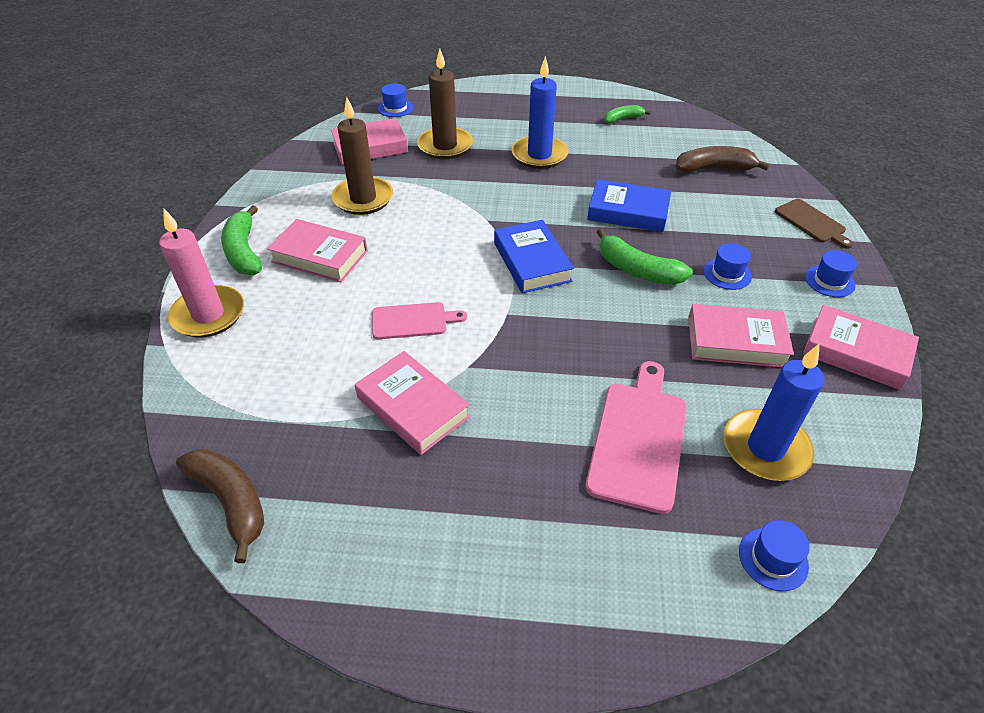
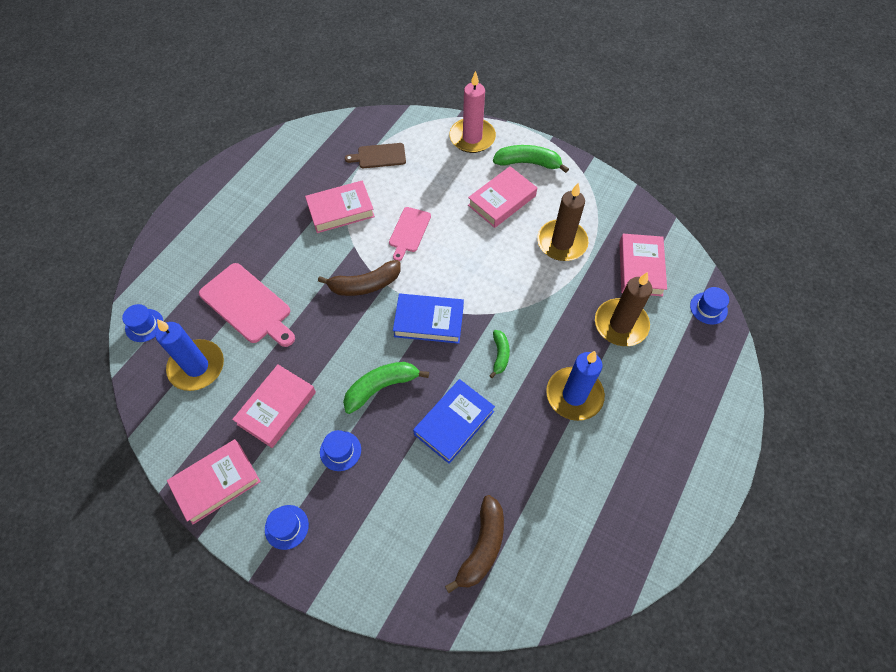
camera: 115 degrees right, 15 degrees up
(231, 501) = (331, 128): brown banana -> brown banana (365, 285)
(623, 119) = (614, 513): green banana -> green banana (500, 355)
(812, 222) = (358, 577): brown cutting board -> brown cutting board (379, 156)

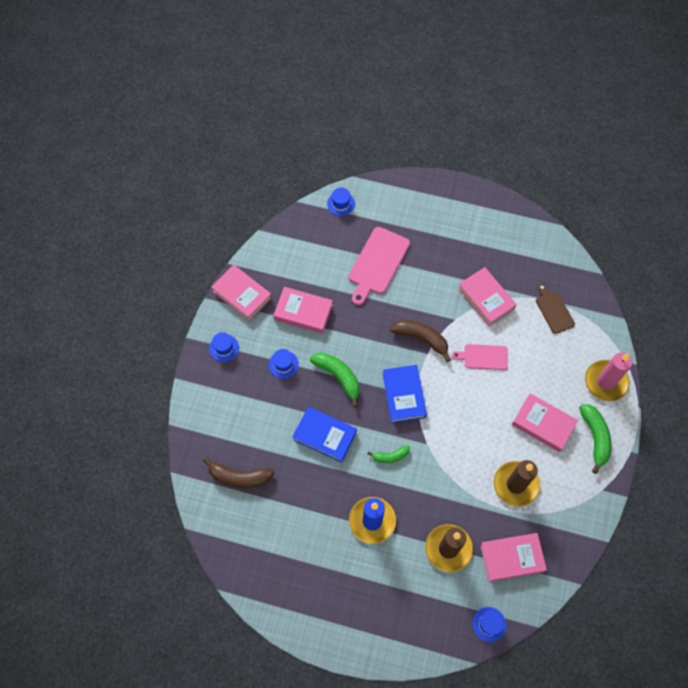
camera: 75 degrees right, 5 degrees up
(197, 367) = (319, 250): blue candle -> none
(365, 285) = (421, 339): brown banana -> brown banana turned 150 degrees clockwise

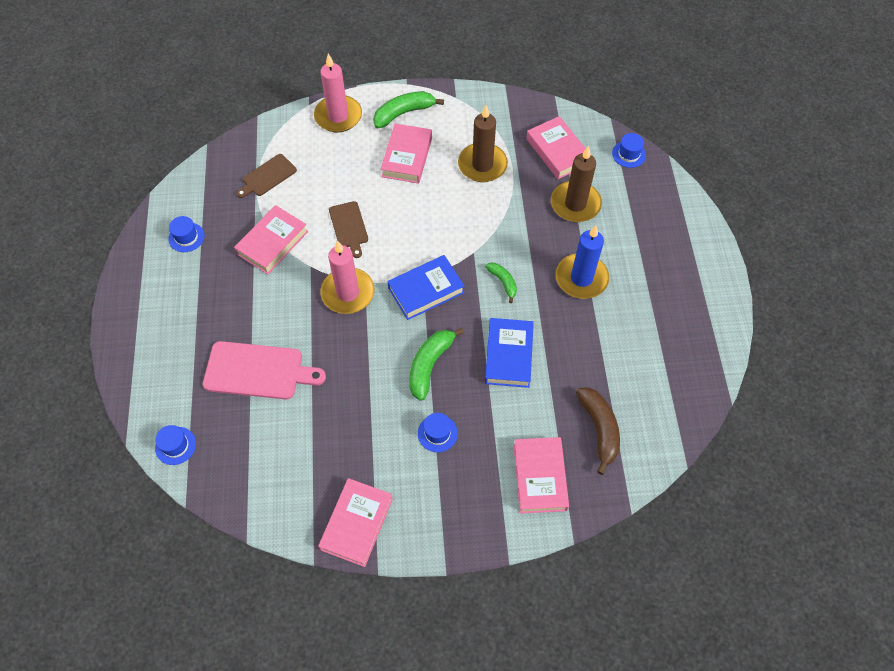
camera: 110 degrees left, 5 degrees down
(224, 348) = (442, 516): blue hat -> blue hat (186, 237)
(303, 312) = (357, 435): pink book -> pink book (540, 477)
(421, 339) = (348, 293): brown banana -> pink candle
(483, 357) = (349, 227): pink cutting board -> brown cutting board

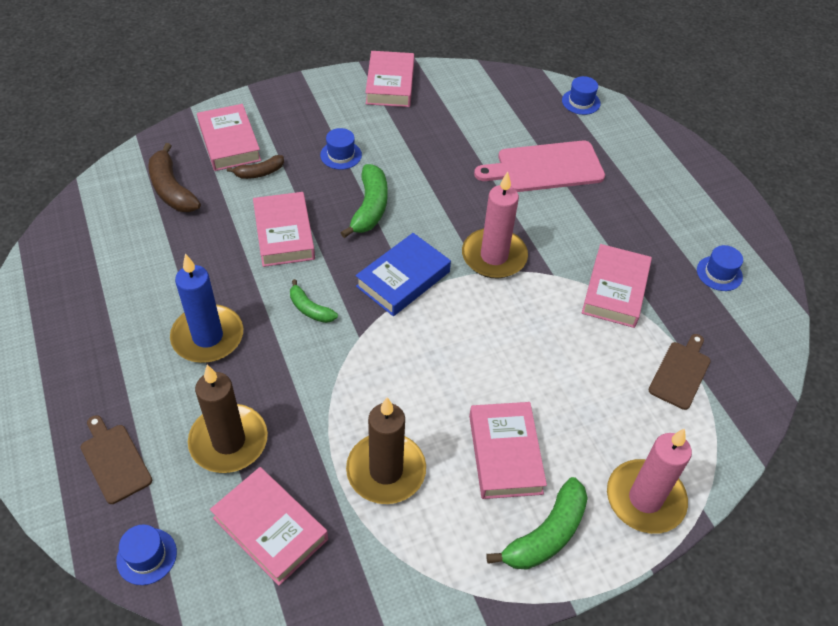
camera: 160 degrees right, 10 degrees down
(349, 227) = (534, 331): brown cutting board -> brown cutting board (114, 460)
(508, 355) = (284, 234): blue book -> pink book
(517, 430) = (259, 173): none -> brown banana

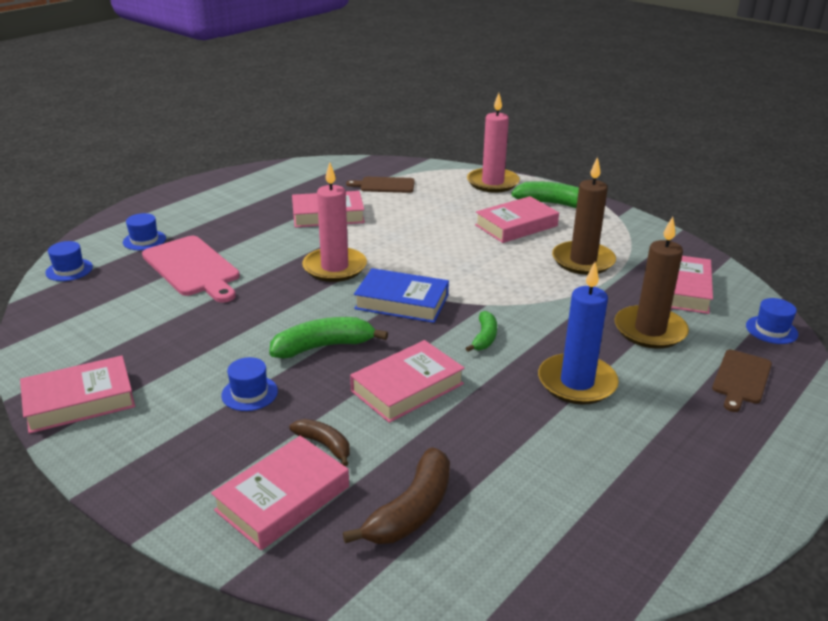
camera: 115 degrees left, 20 degrees down
(719, 273) = (276, 184): blue hat -> blue hat (144, 240)

